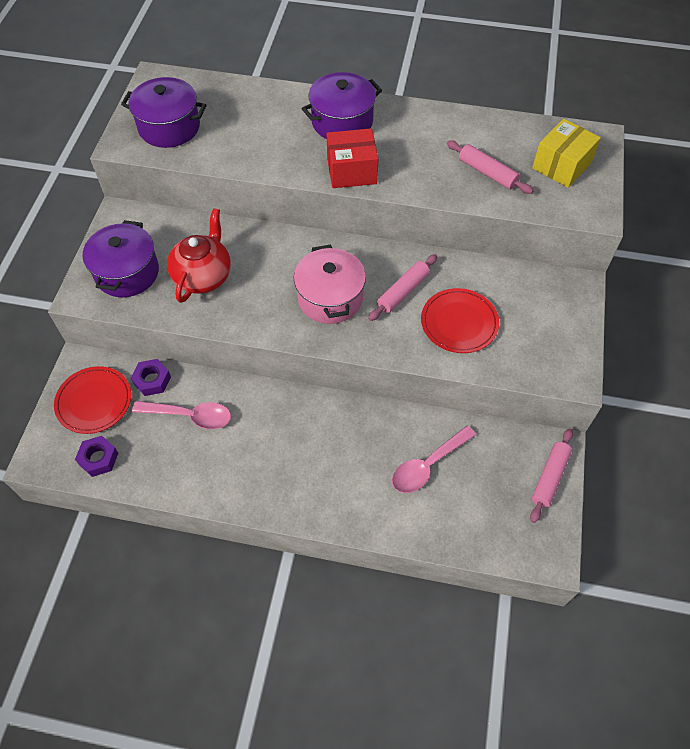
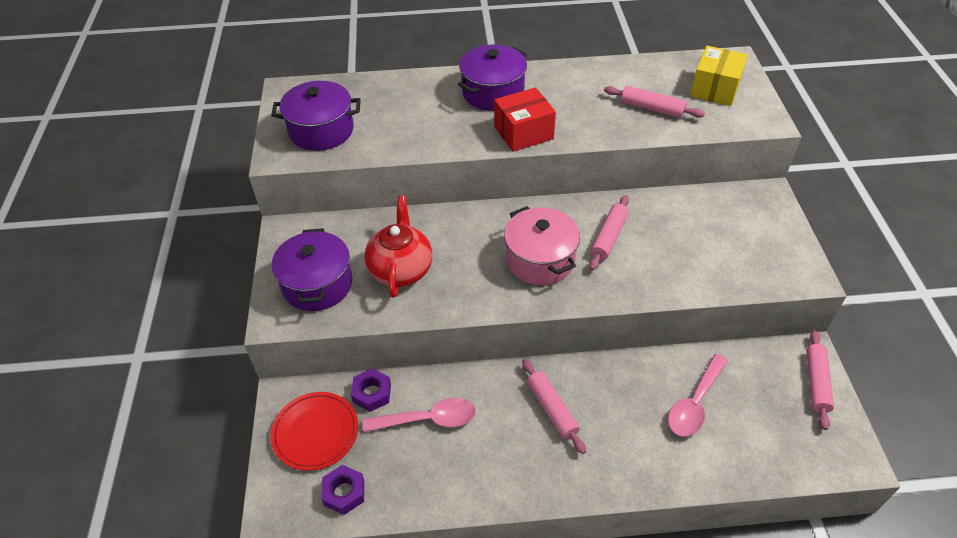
camera: 15 degrees left, 10 degrees down
(298, 436) = (552, 409): none -> pink rolling pin
(459, 323) = (676, 253): red plate -> none

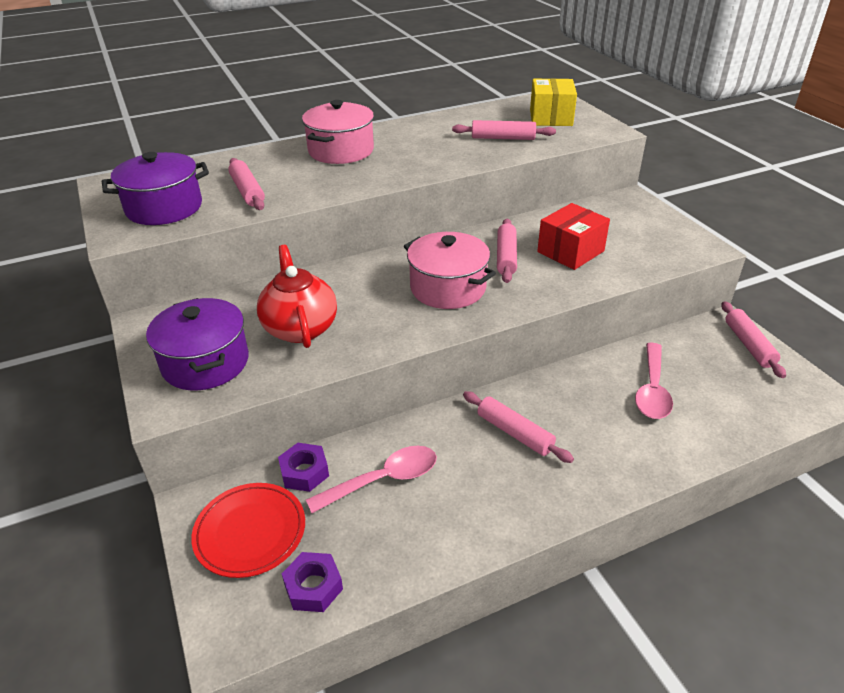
camera: 20 degrees left, 10 degrees down
(394, 126) = (247, 191): none -> pink rolling pin
(493, 92) = (341, 151): purple pot -> pink pot
(523, 133) = (389, 174): red box -> red box (570, 251)

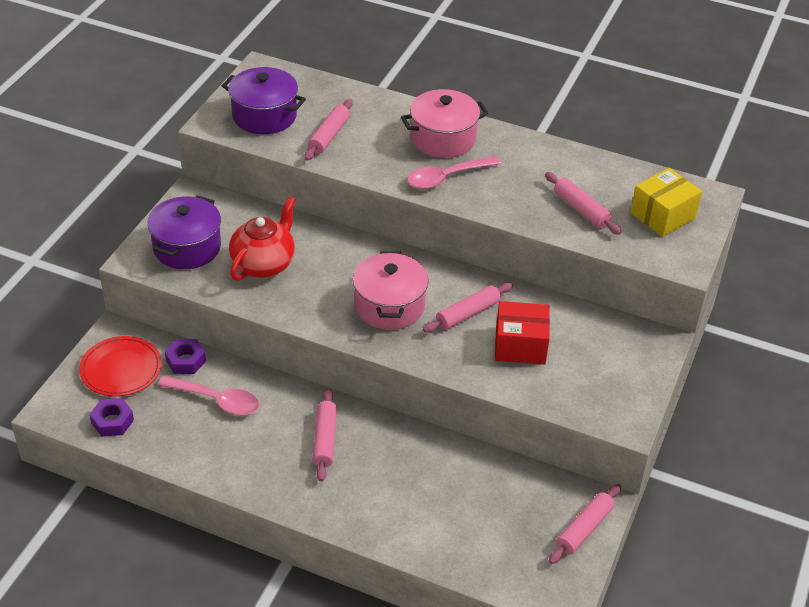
camera: 45 degrees right, 5 degrees up
(652, 390) = (454, 492): pink spoon -> pink spoon (446, 177)

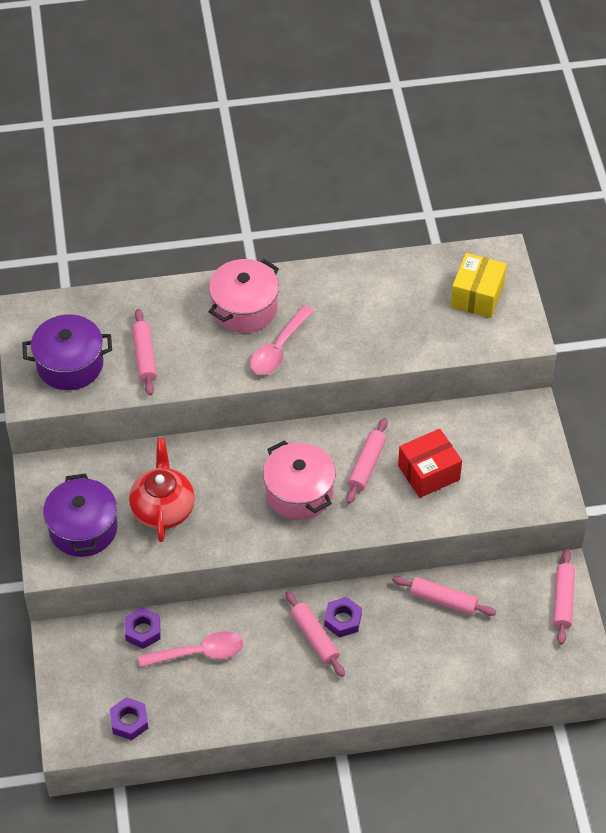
camera: 30 degrees left, 10 degrees up
(121, 369) = (95, 670): red plate -> none
(361, 439) = (342, 620): none -> purple nut
(581, 209) = (409, 324): pink rolling pin -> pink rolling pin (443, 600)

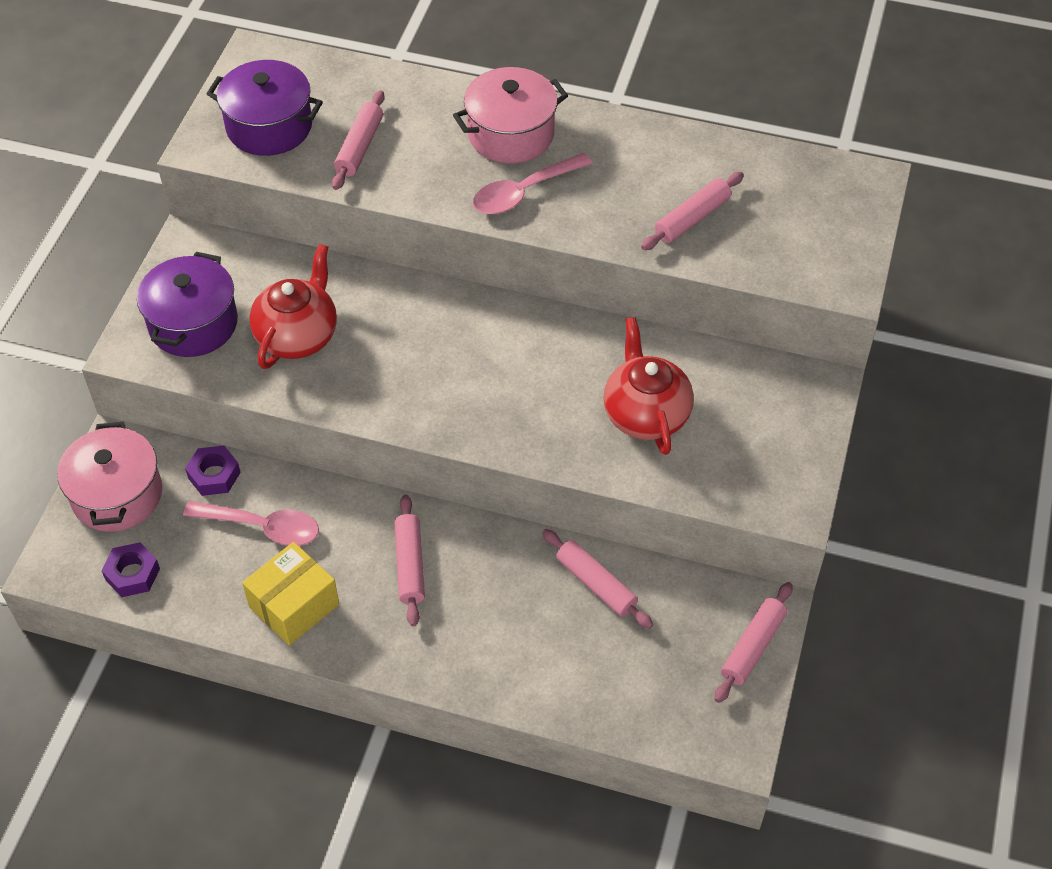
camera: 25 degrees right, 0 degrees up
(299, 493) = (470, 378): pink pot -> pink pot (117, 495)
(342, 620) = (456, 558): purple nut -> none
(366, 465) = (572, 376): pink rolling pin -> pink rolling pin (692, 218)
(428, 473) = (645, 414): red box -> red teapot
(477, 296) = (810, 216): yellow box -> yellow box (294, 605)

